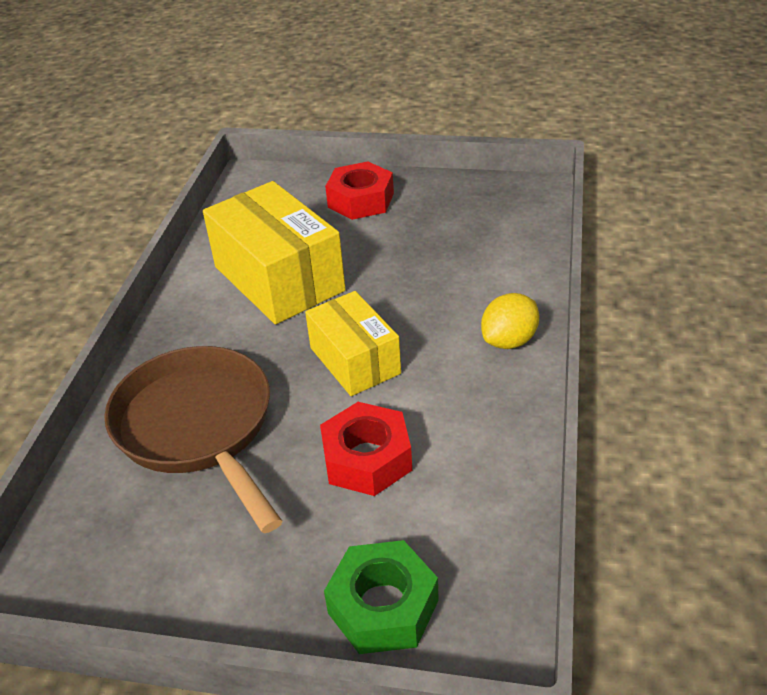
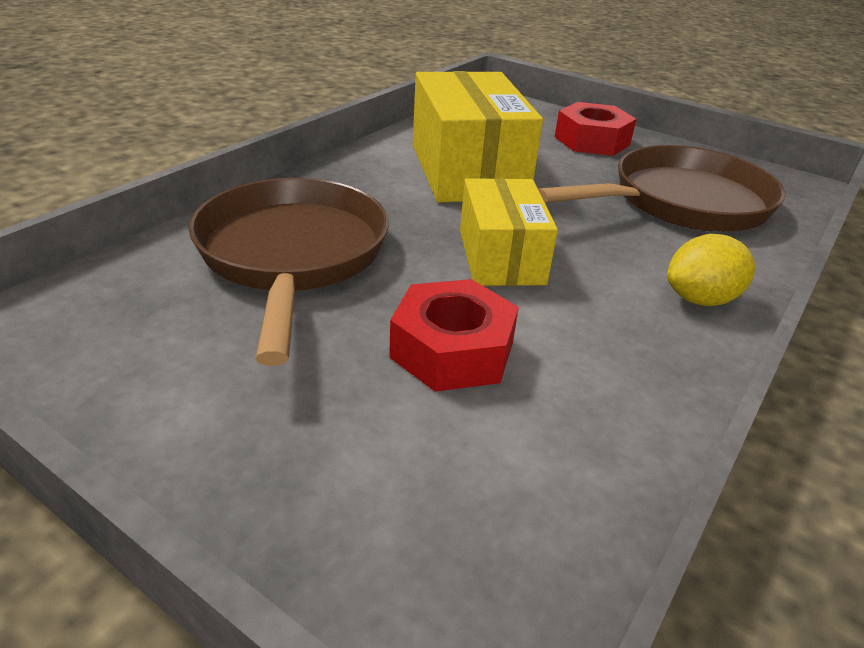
camera: 20 degrees right, 5 degrees down
(383, 606) = (356, 526): green nut -> none
(460, 247) = (682, 202): none -> brown pan

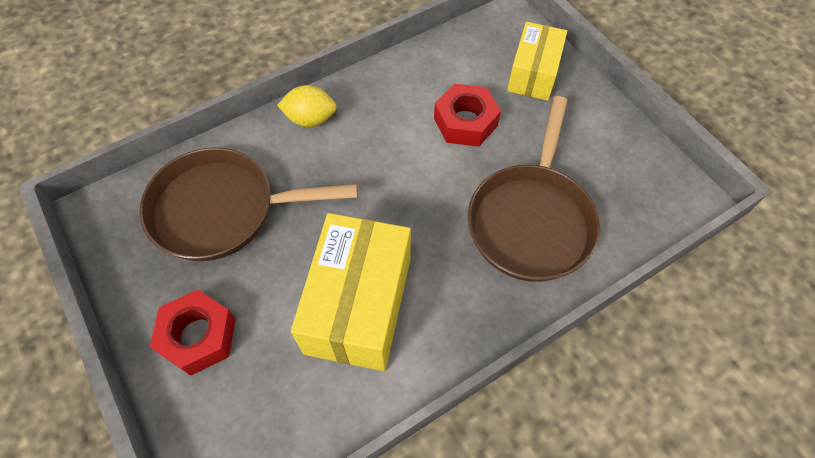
camera: 155 degrees left, 25 degrees up
(501, 257) = (399, 184): yellow box -> yellow box (533, 74)

